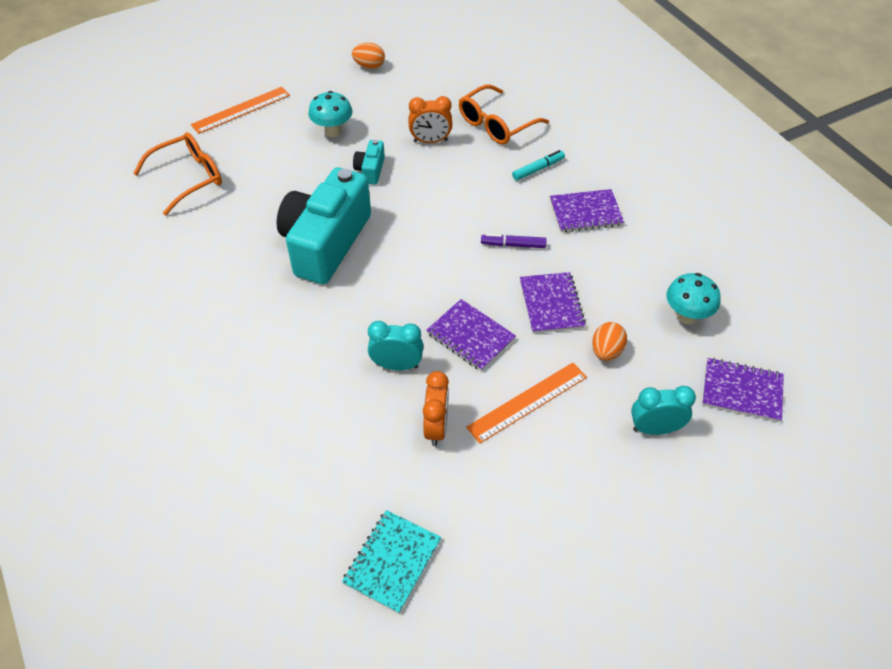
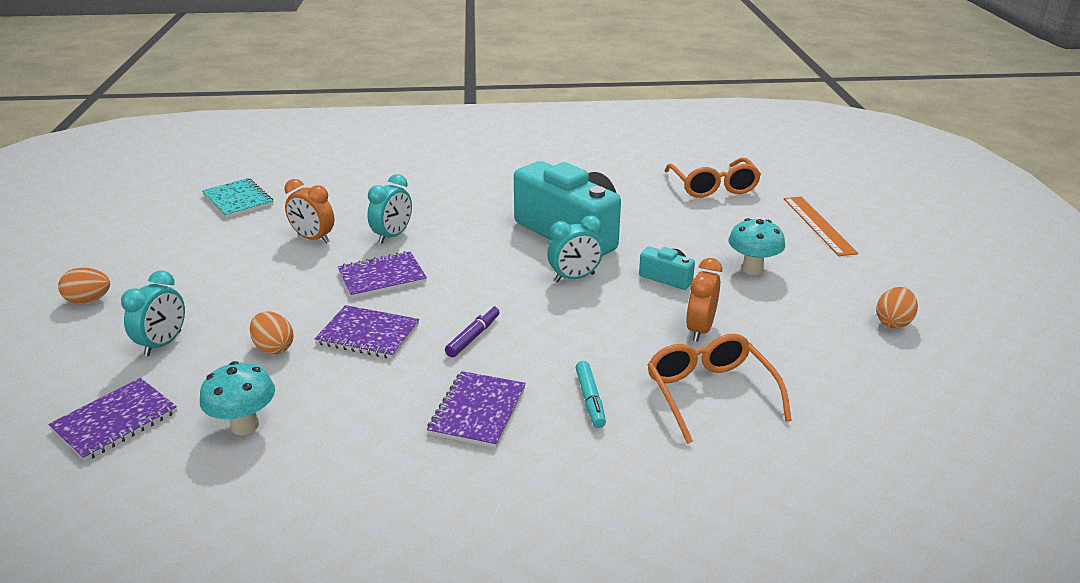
camera: 115 degrees right, 20 degrees down
(400, 218) = (574, 278): none -> turquoise clock
(527, 402) = (280, 285): orange ruler -> none
(649, 543) = (89, 300): none -> orange egg

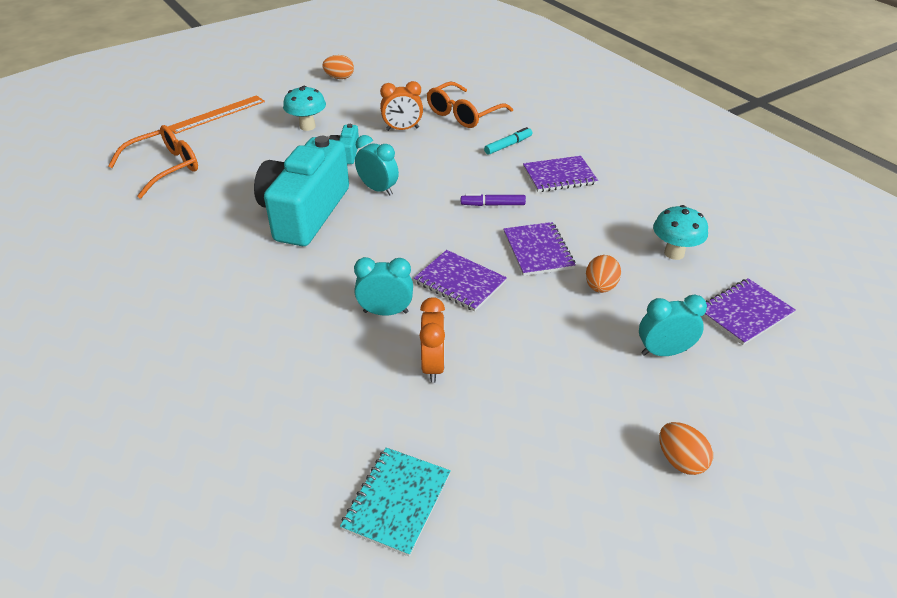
camera: 120 degrees left, 10 degrees up
(115, 421) = (744, 313): purple notebook -> purple notebook turned 45 degrees counterclockwise

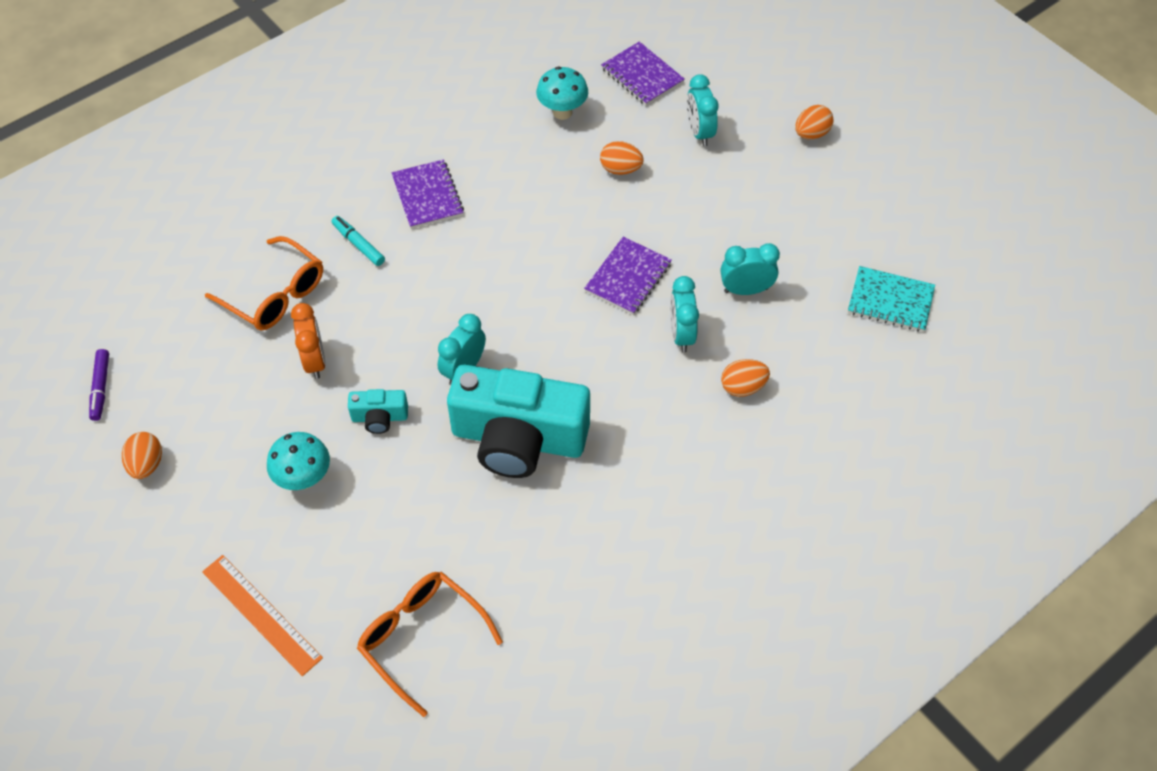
camera: 95 degrees left, 15 degrees up
(312, 349) = (743, 387): none -> orange egg
(433, 365) = (745, 290): orange clock -> turquoise clock
(493, 205) = (489, 255): purple marker -> purple marker (101, 388)
(538, 250) = (569, 216): purple notebook -> none

